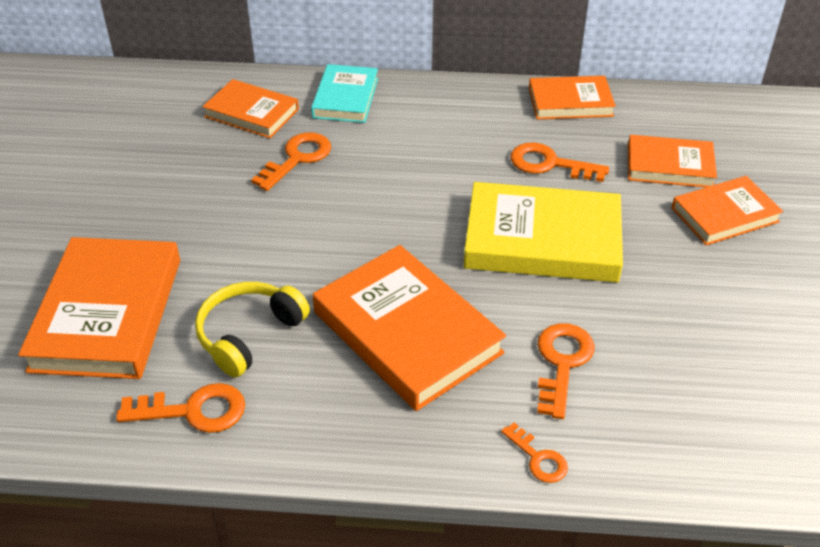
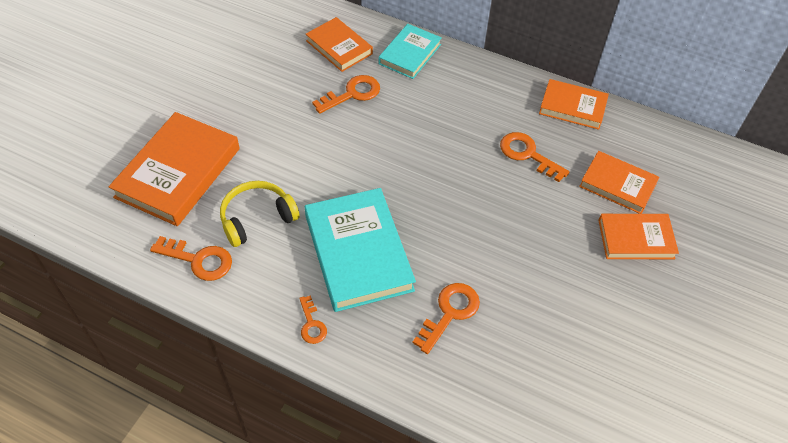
camera: 20 degrees right, 10 degrees up
(407, 332) = (358, 252): orange book -> turquoise book
(538, 458) = (396, 375): orange key -> orange key (311, 324)
(542, 240) = (488, 214): yellow book -> none

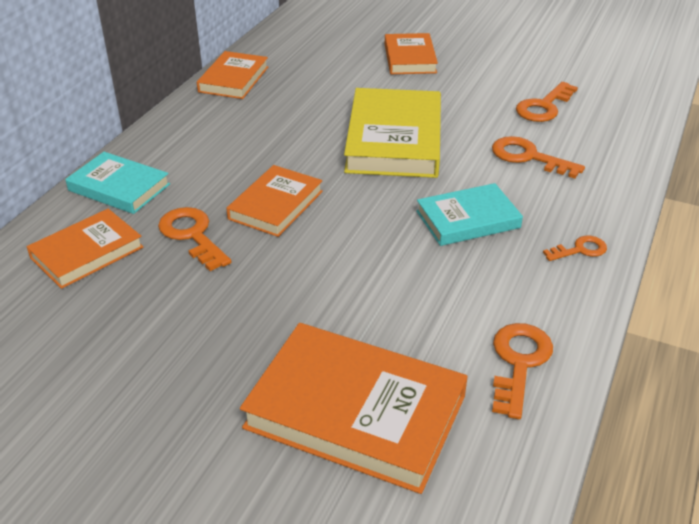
camera: 90 degrees left, 15 degrees down
(257, 218) = (432, 310): yellow headphones -> none
(358, 252) = (468, 219): turquoise book -> turquoise book, size x0.60
(477, 214) = (394, 139): none -> yellow book
(527, 154) = (304, 107): orange key -> orange key (543, 107)
(617, 185) = (344, 62): orange book -> orange book (276, 205)

